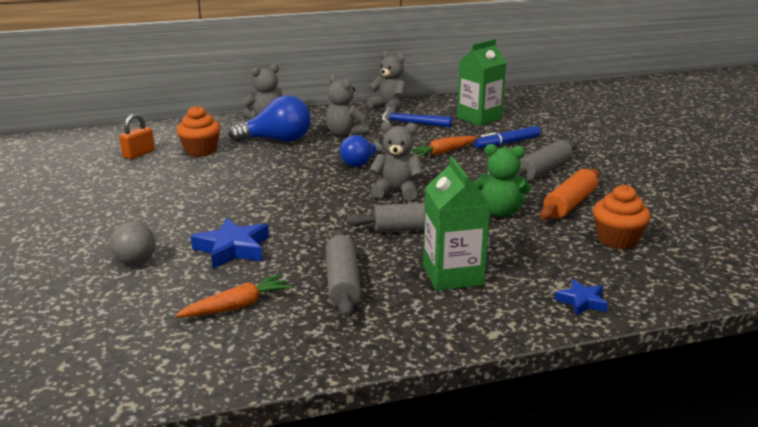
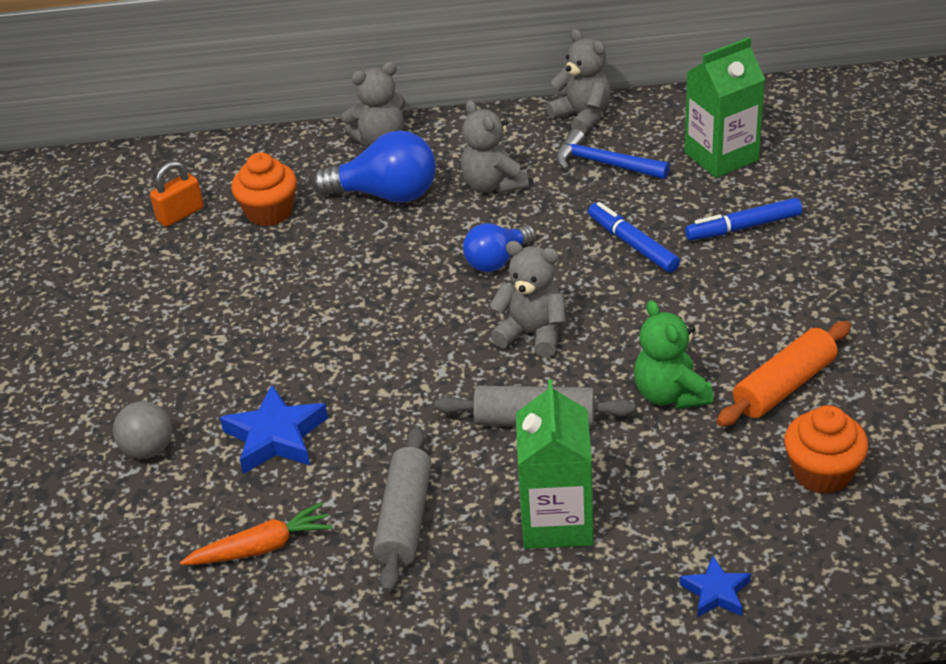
camera: 15 degrees right, 15 degrees up
(443, 152) = (632, 244): orange carrot -> blue marker
(499, 212) = (670, 394): green teddy bear -> green teddy bear turned 45 degrees clockwise
(543, 170) = (774, 302): grey rolling pin -> none

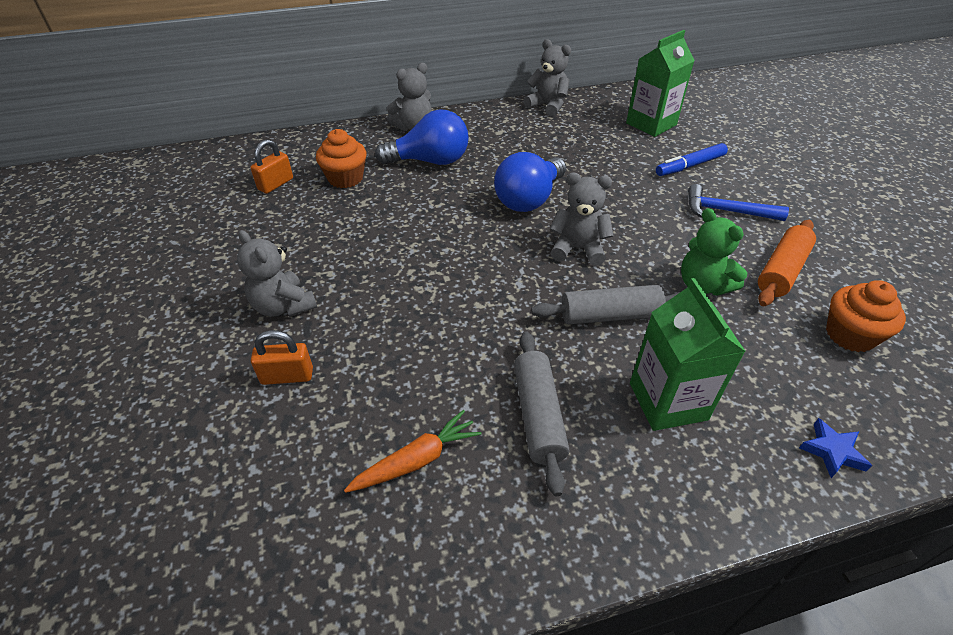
camera: 15 degrees left, 5 degrees up
(148, 449) = (287, 376): grey ball -> orange padlock
(275, 436) = (400, 352): blue star -> none
(493, 185) = (505, 150): grey teddy bear -> grey teddy bear (283, 306)
(497, 261) = (529, 199): blue light bulb -> blue light bulb, size x1.56
(603, 164) = (575, 133): blue hammer -> blue hammer (726, 211)
(632, 244) = (620, 181): blue marker -> none

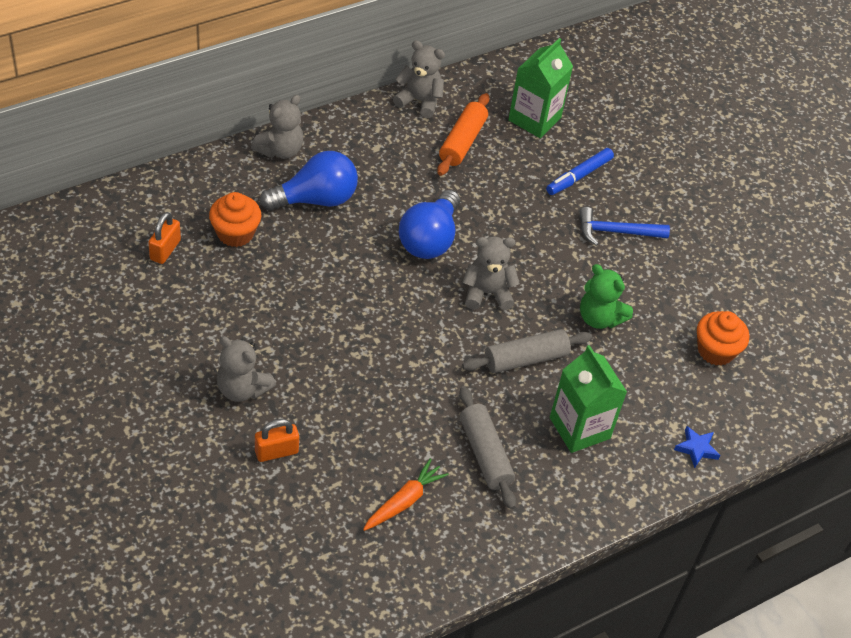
camera: 20 degrees left, 5 degrees up
(781, 271) = (664, 294): orange rolling pin -> orange rolling pin (462, 142)

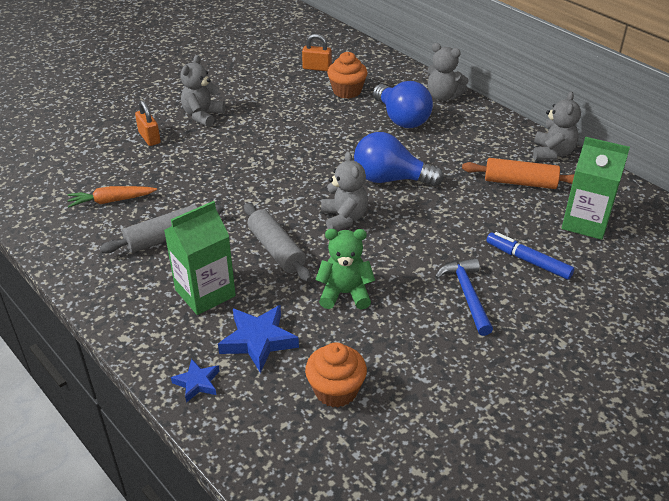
camera: 85 degrees right, 10 degrees down
(404, 501) = (111, 201): orange carrot -> orange carrot turned 135 degrees clockwise
(599, 318) = (345, 293): green teddy bear -> green teddy bear turned 60 degrees clockwise
(651, 395) = (258, 341): none -> blue star

